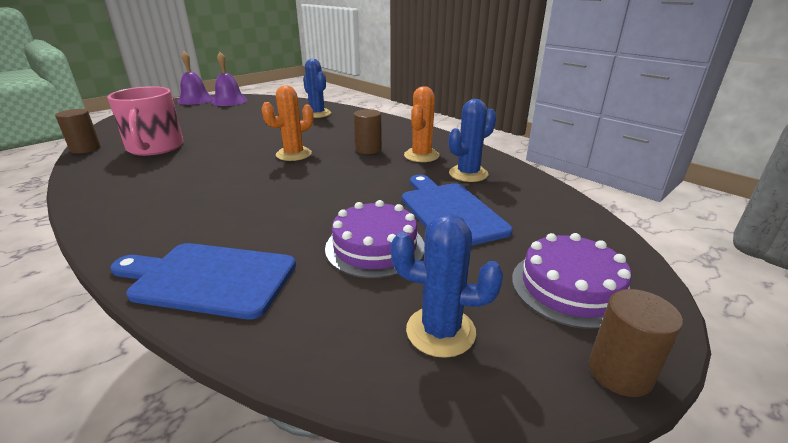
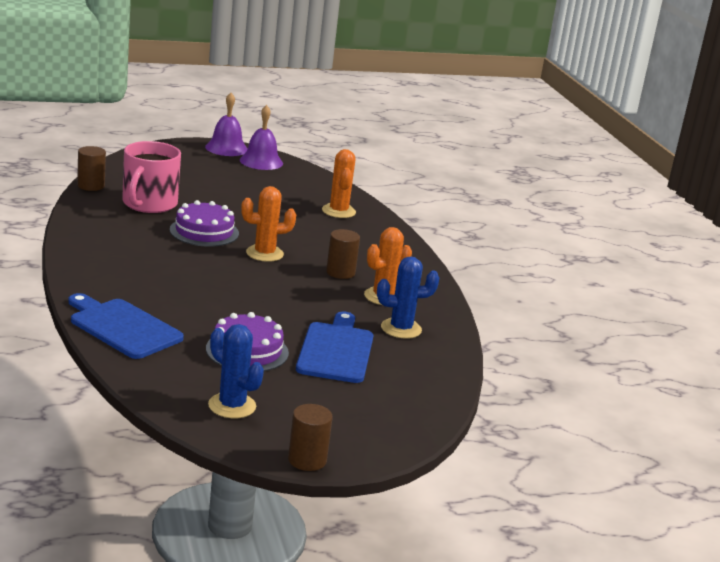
camera: 25 degrees right, 5 degrees down
(317, 114) = (338, 211): blue cactus -> orange cactus
(570, 287) = (347, 422): purple cake -> purple cake (204, 231)

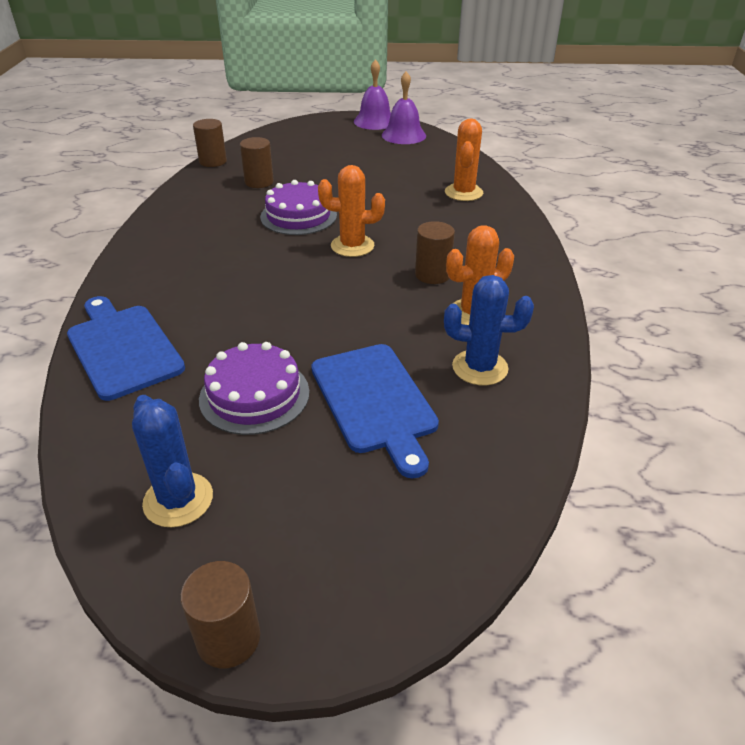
camera: 20 degrees right, 15 degrees up
(149, 204) = (259, 182): pink mug -> brown cylinder
(336, 350) = (375, 401): blue cutting board -> blue cutting board turned 135 degrees clockwise

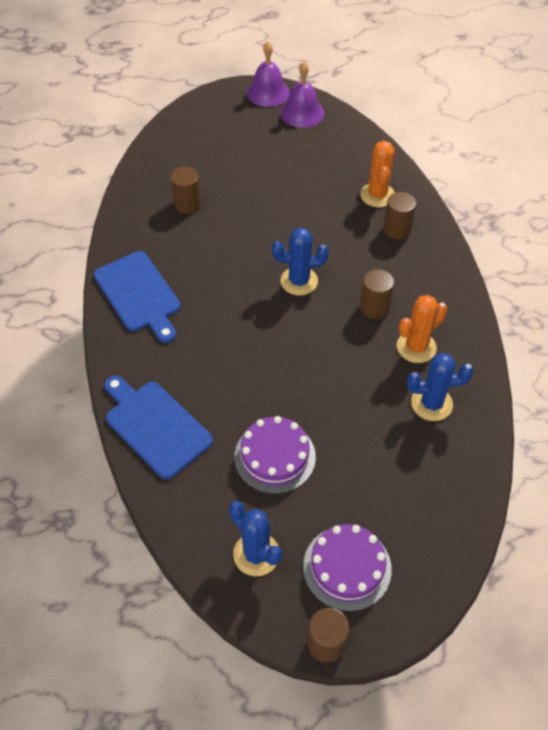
camera: 10 degrees left, 15 degrees up
(213, 161) = (132, 178): brown cylinder -> brown cylinder (397, 229)
(298, 216) = (240, 248): purple cake -> purple cake (347, 567)
(352, 246) = (299, 281): orange cactus -> blue cactus
(375, 401) = (363, 448): blue cutting board -> blue cutting board (139, 294)

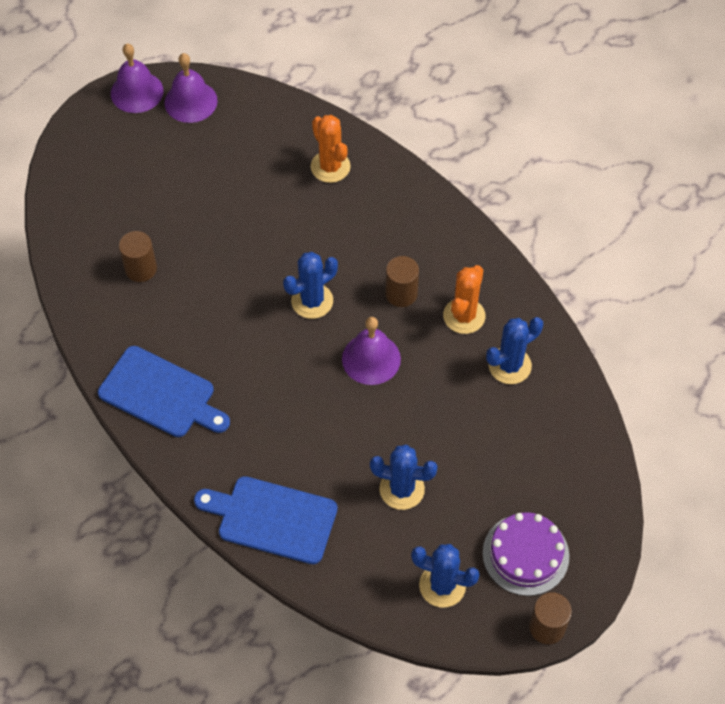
camera: 30 degrees left, 5 degrees up
(275, 456) = (402, 489): purple cake -> blue cactus
(317, 344) = (371, 359): none -> purple bell
(397, 229) = (373, 197): brown cylinder -> none

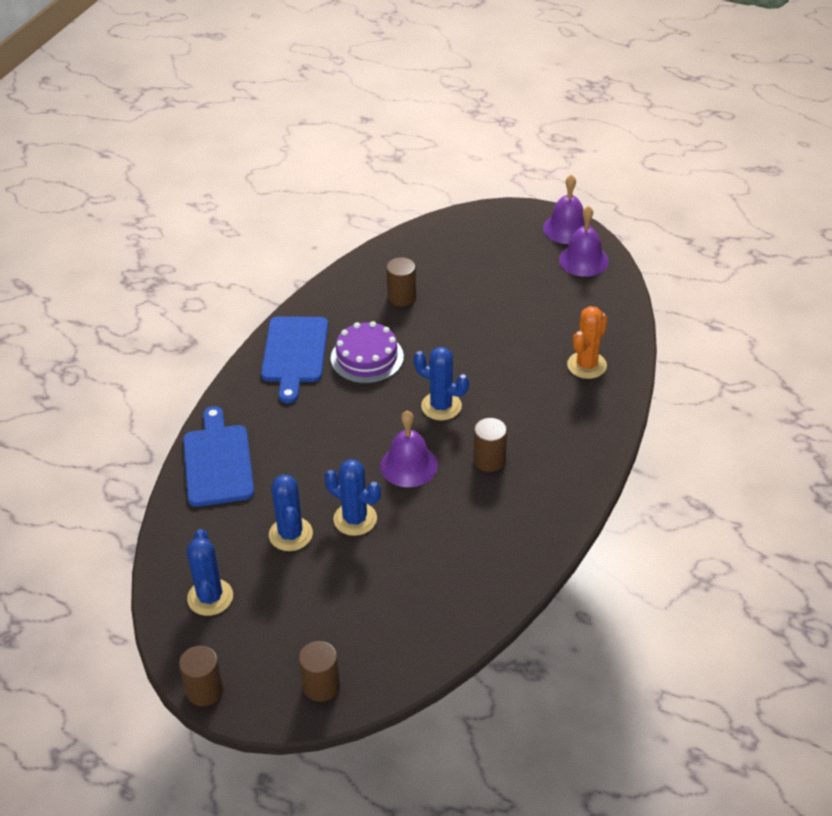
camera: 65 degrees right, 15 degrees down
(464, 316) = (496, 511): orange cactus -> none
(509, 365) = (465, 564): blue cactus -> blue cactus (355, 519)
(525, 554) = (271, 647): purple cake -> purple cake (367, 357)
(586, 530) = (321, 686): none -> brown cylinder

